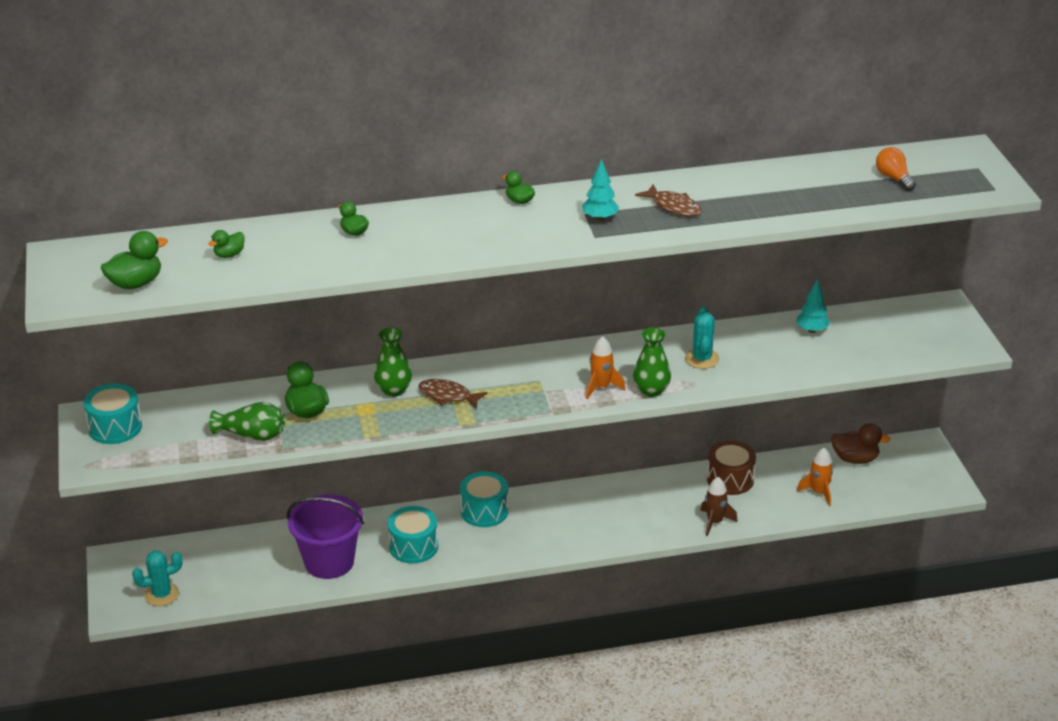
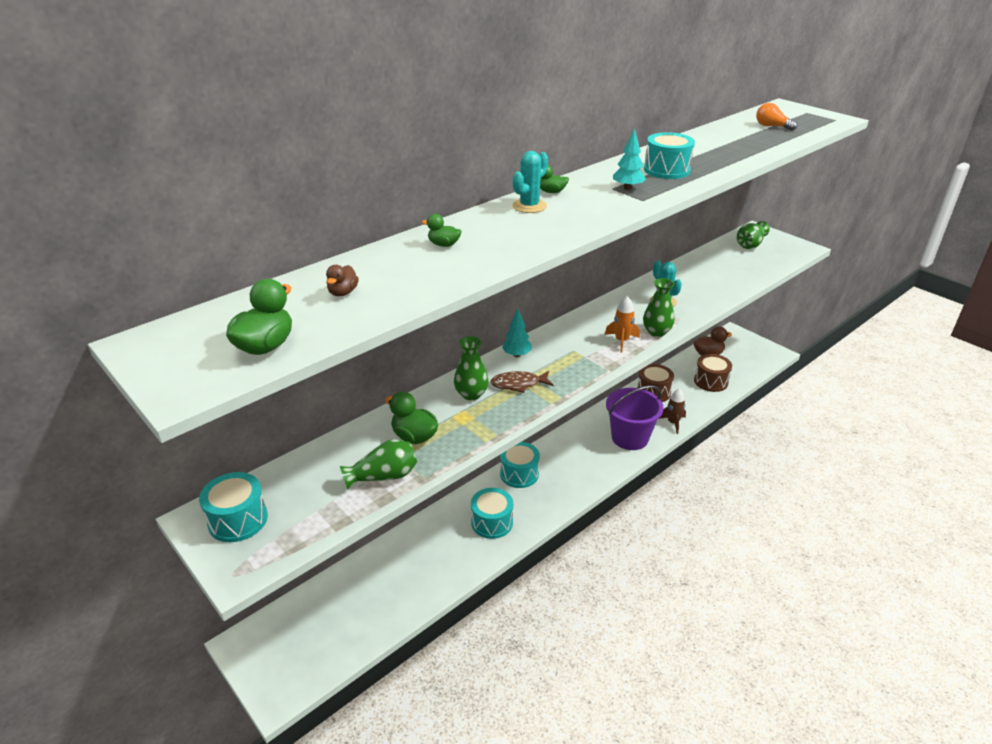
camera: 30 degrees left, 0 degrees up
(162, 594) = (311, 659): turquoise cactus -> turquoise cactus (529, 206)
(229, 255) = (343, 293): green duck -> brown duck
(329, 562) = (436, 563): purple bucket -> purple bucket (630, 438)
(673, 207) = (666, 170): brown fish -> turquoise drum
(812, 330) = (705, 265): turquoise tree -> turquoise tree (517, 355)
(818, 492) = (711, 381): orange rocket -> brown drum
(909, 321) = (750, 244): none -> green vase

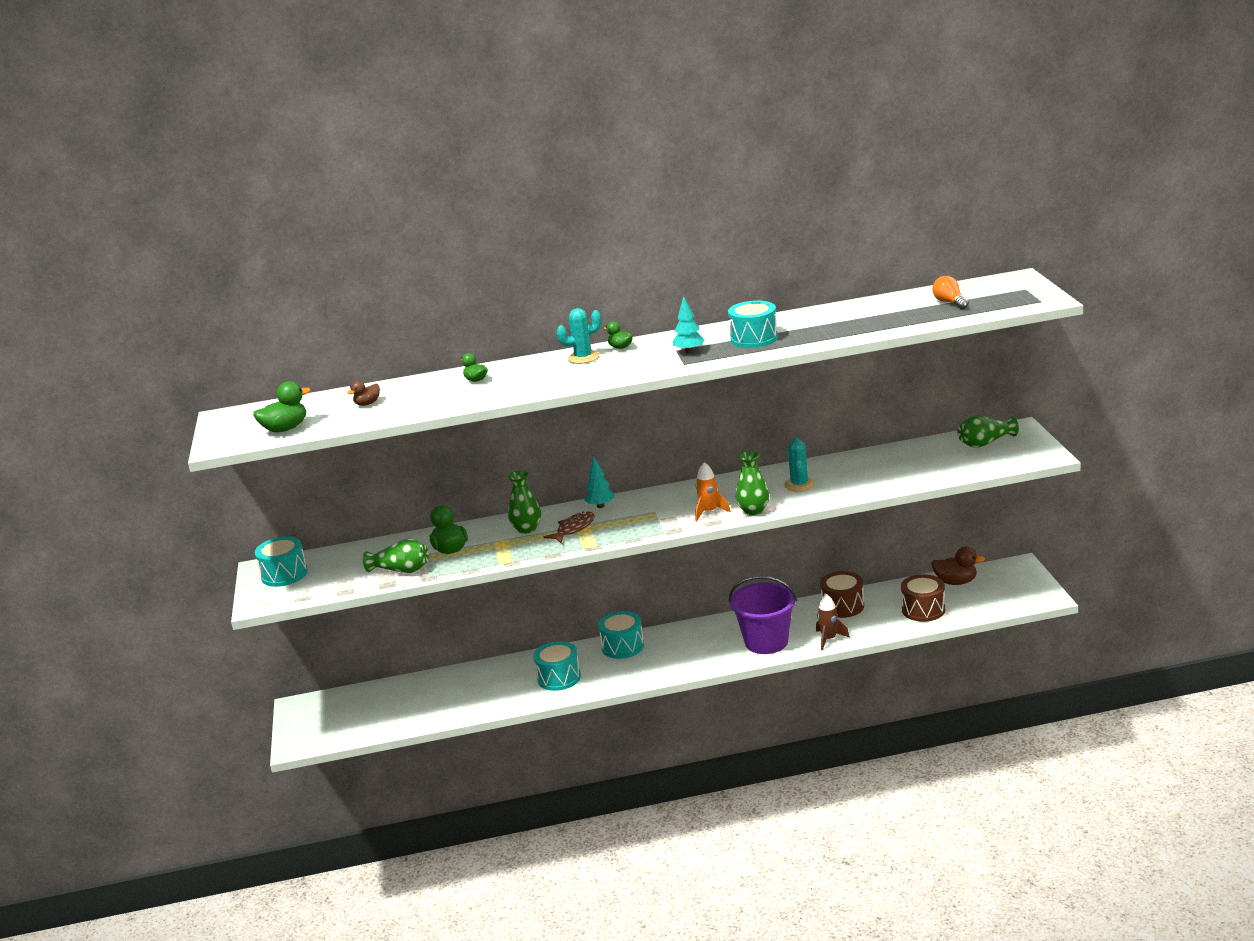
camera: 35 degrees right, 10 degrees down
(518, 384) = (573, 529): brown fish -> brown fish turned 105 degrees clockwise

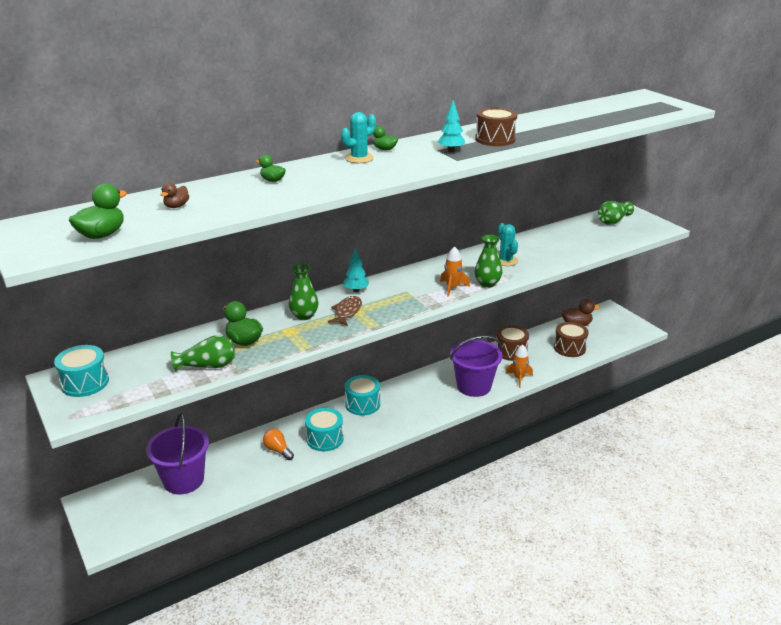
camera: 25 degrees left, 5 degrees up
(394, 699) = (183, 480): none -> purple bucket
(754, 338) = (495, 139): turquoise drum -> brown drum
(829, 639) = (519, 378): brown rocket -> orange rocket
(950, 302) = (617, 111): orange light bulb -> orange light bulb (278, 450)

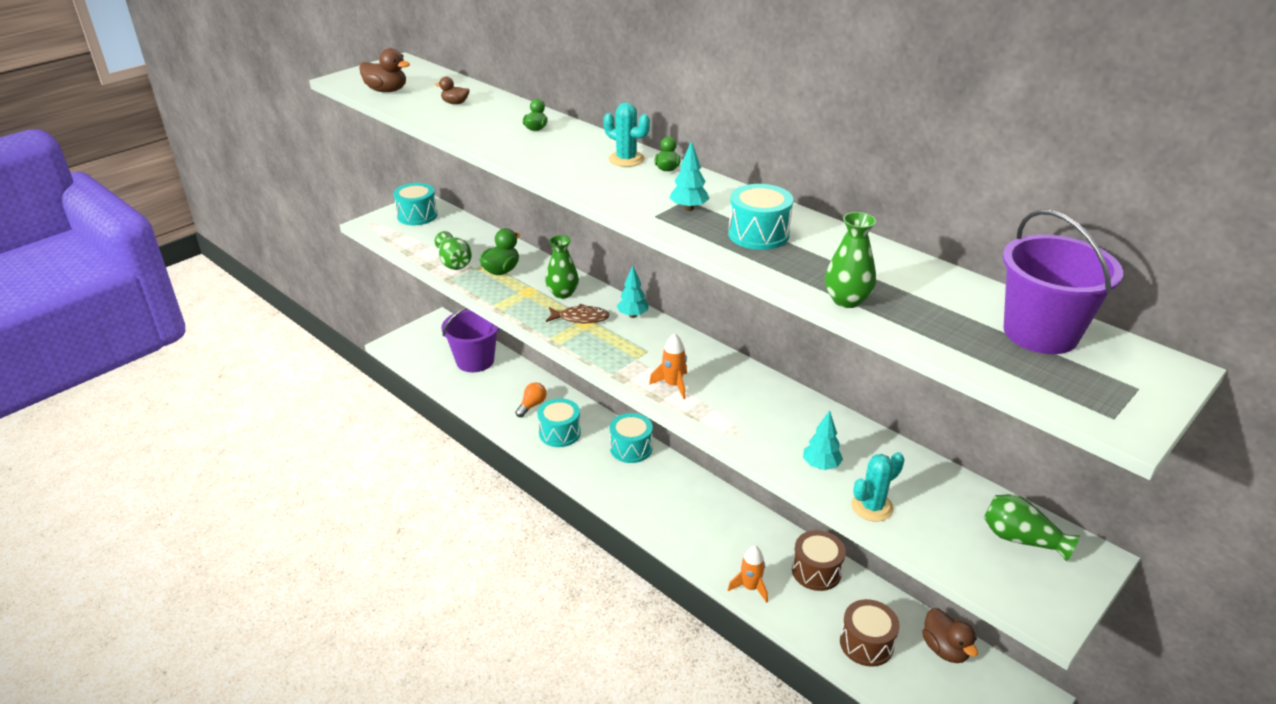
camera: 75 degrees right, 5 degrees up
(102, 235) = (386, 91): green duck -> brown duck
(474, 386) = (709, 541): purple bucket -> purple bucket (1040, 333)
(487, 283) = (699, 413): green vase -> green vase (847, 300)
(495, 139) = (758, 234): brown drum -> turquoise drum
(505, 261) = (779, 423): turquoise cactus -> turquoise cactus (872, 507)
(548, 256) = (821, 466): none -> turquoise tree

